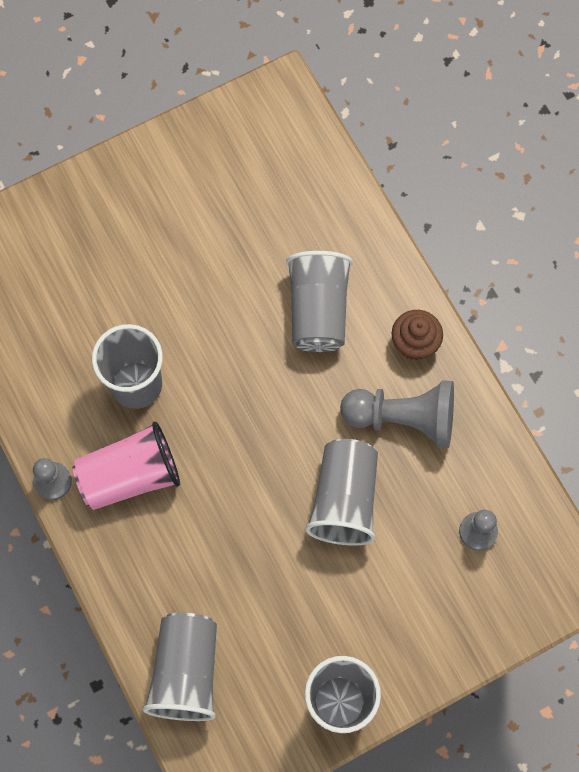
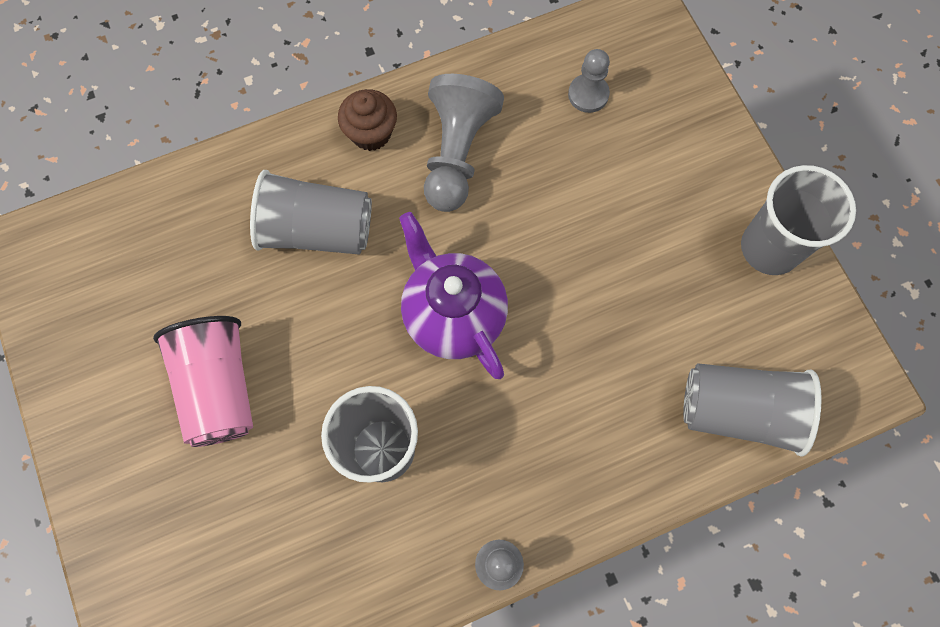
camera: 85 degrees left, 0 degrees up
(130, 475) = (499, 464): pink cup -> pink cup (219, 388)
(252, 428) = (453, 315): none -> purple teapot
(344, 499) = (545, 222): grey cup -> none

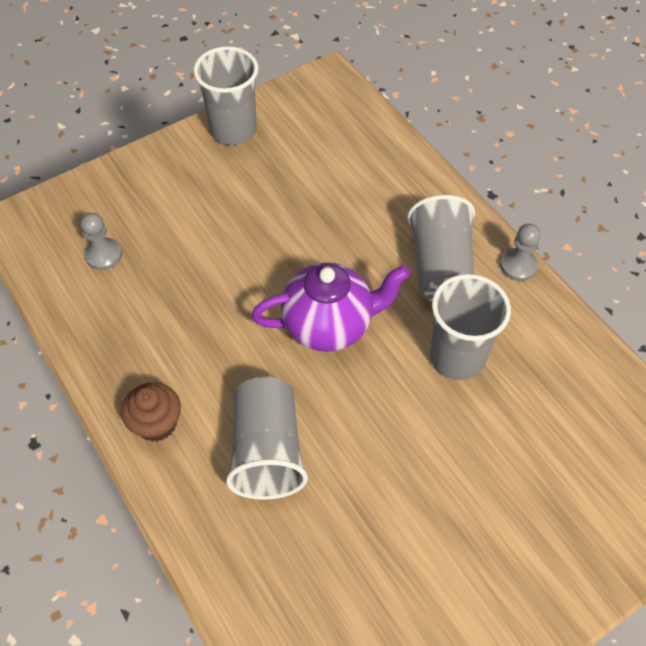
camera: 100 degrees left, 15 degrees down
(219, 388) = (440, 502): pink cup -> none
(453, 315) = (329, 325): purple teapot -> purple teapot turned 150 degrees counterclockwise
(457, 153) = (172, 346): grey pawn -> none
(738, 411) = (364, 140): grey cup -> grey cup (440, 267)

